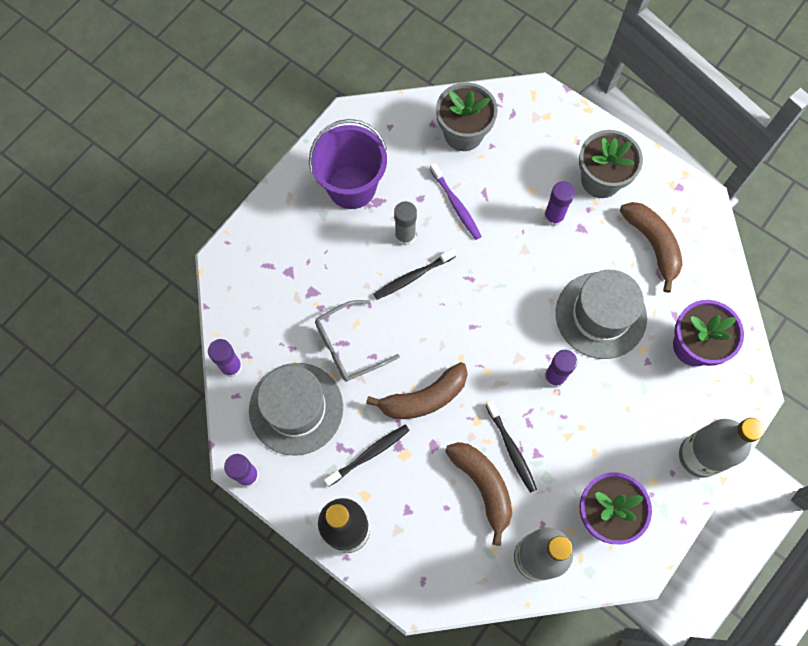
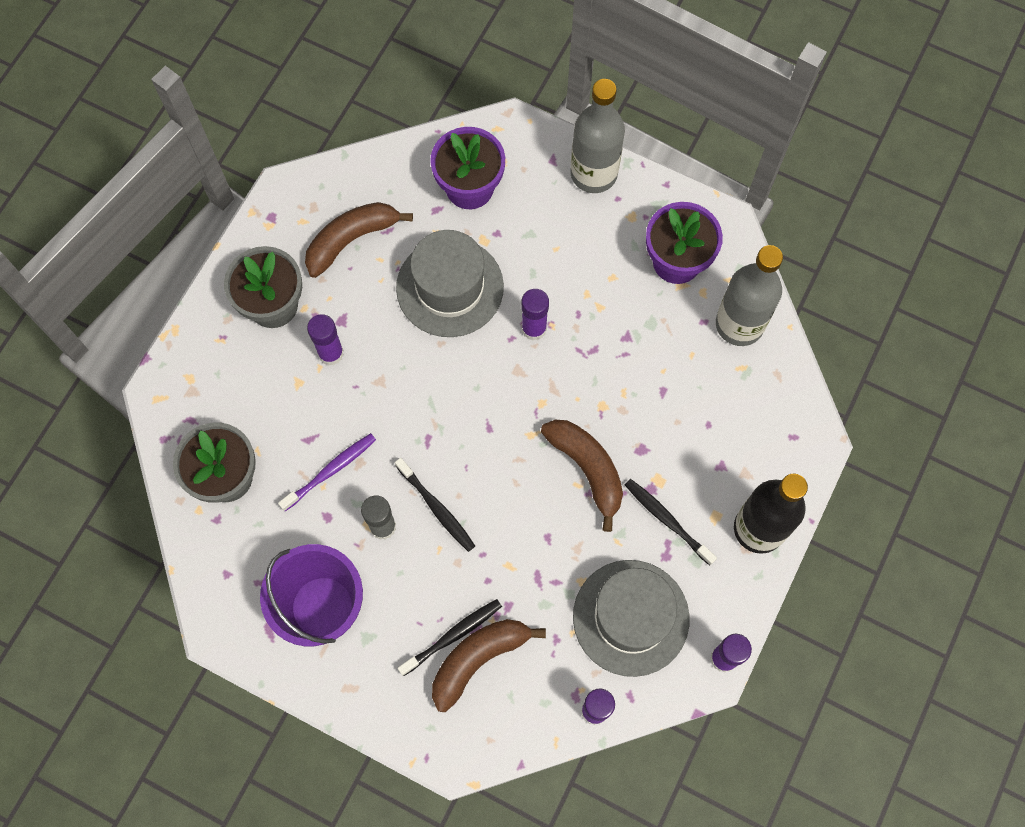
camera: 100 degrees left, 0 degrees up
(349, 346) = (540, 569): grey glasses -> none
(483, 486) = (676, 389): brown banana -> brown banana (478, 659)
(511, 449) = (627, 364): black toothbrush -> black toothbrush (453, 636)

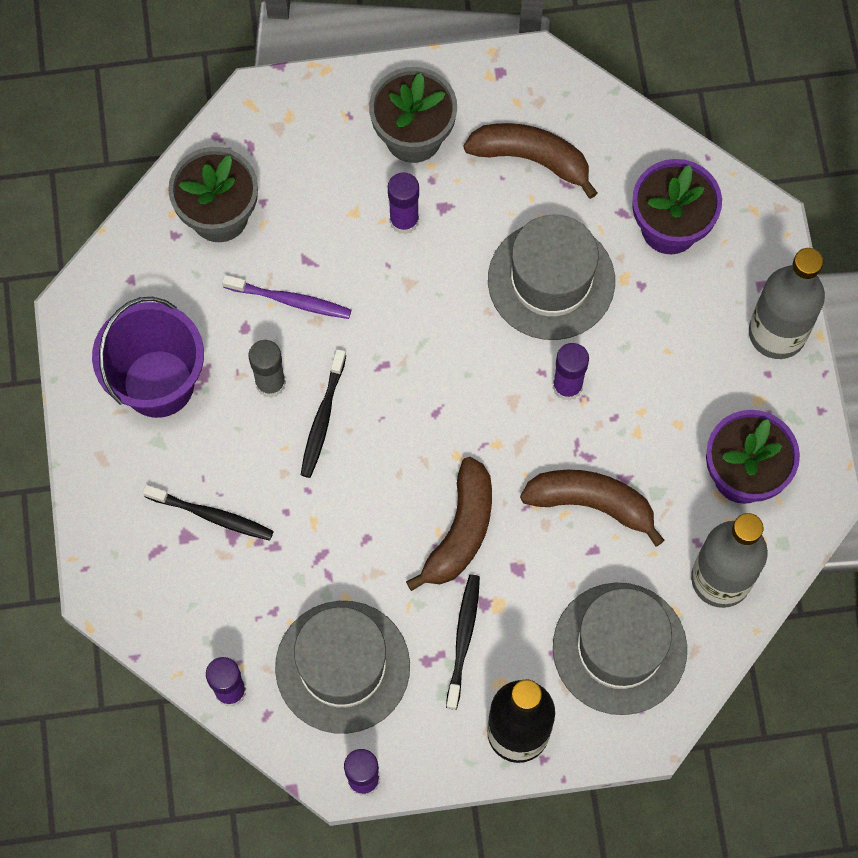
camera: 55 degrees right, 0 degrees up
(478, 659) = (206, 553): brown banana -> brown banana (591, 503)
(744, 421) = (619, 648): none -> grey hat

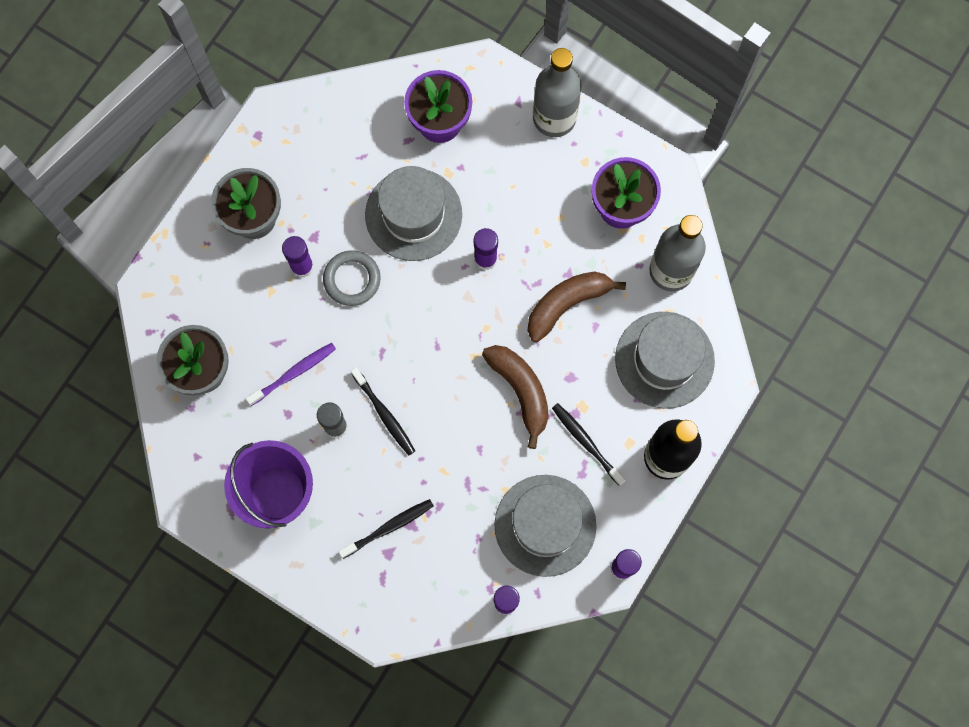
camera: 50 degrees left, 5 degrees up
(432, 277) = (352, 279): none -> grey ring
(531, 159) = (328, 163): brown banana -> none

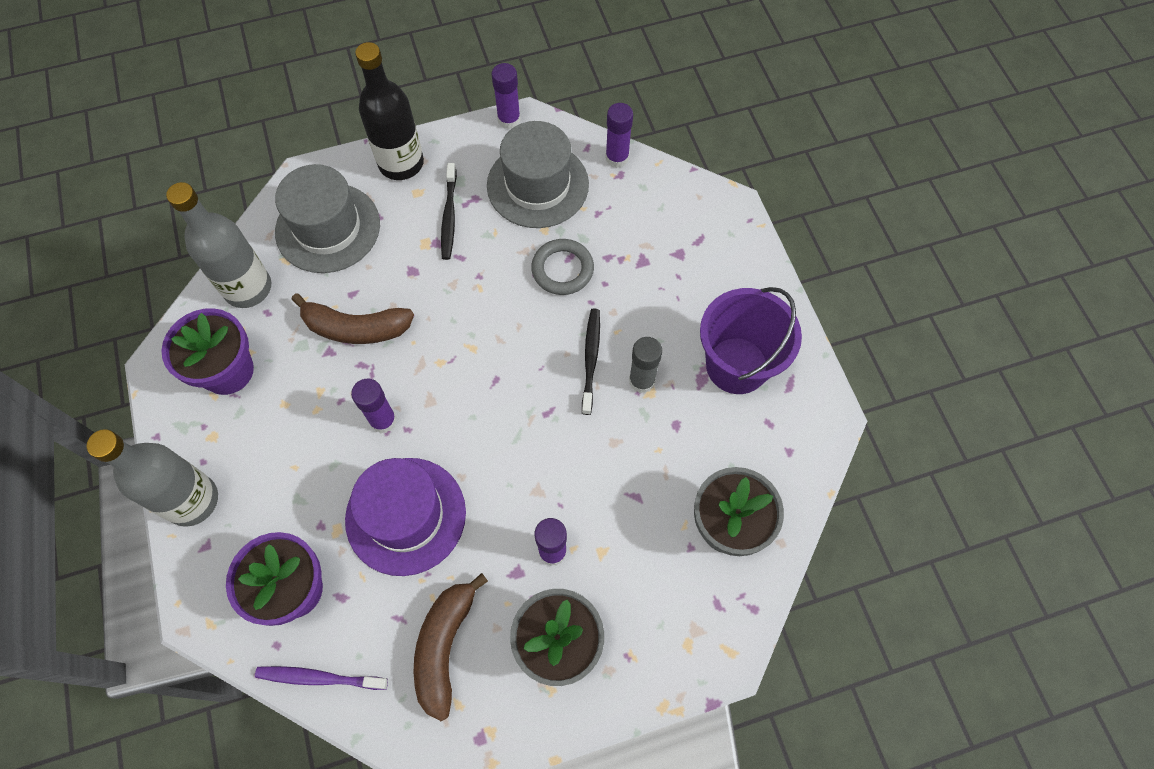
camera: 140 degrees left, 10 degrees down
(294, 373) = (642, 456): purple toothbrush -> purple toothbrush (319, 678)
(352, 279) = (516, 500): grey ring -> grey ring (562, 269)
(389, 527) = (663, 271): black toothbrush -> none
(413, 214) = (405, 515): grey hat -> purple hat
(521, 391) = (461, 291): brown banana -> brown banana (444, 646)

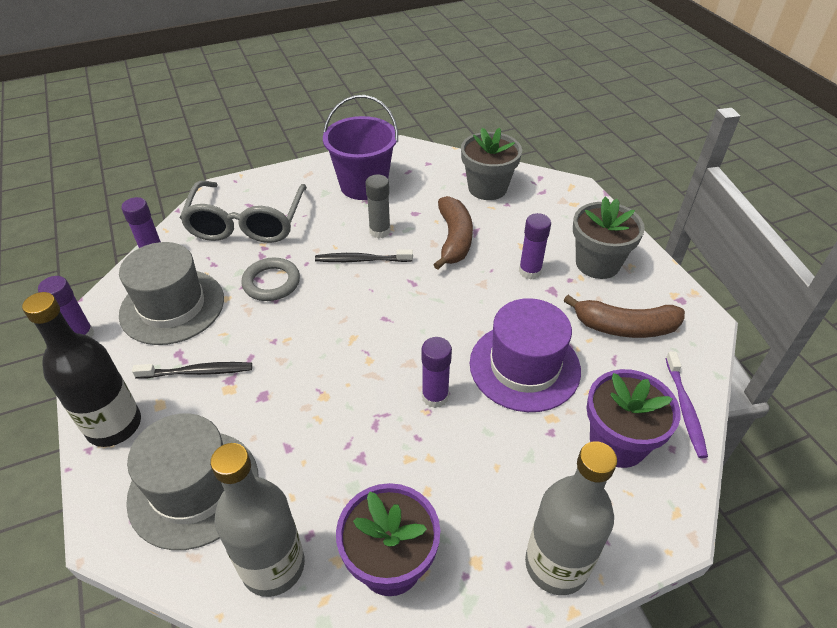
camera: 95 degrees left, 20 degrees down
(356, 328) = (331, 437): brown banana -> brown banana (454, 239)
(667, 239) = (247, 222): none -> grey glasses

